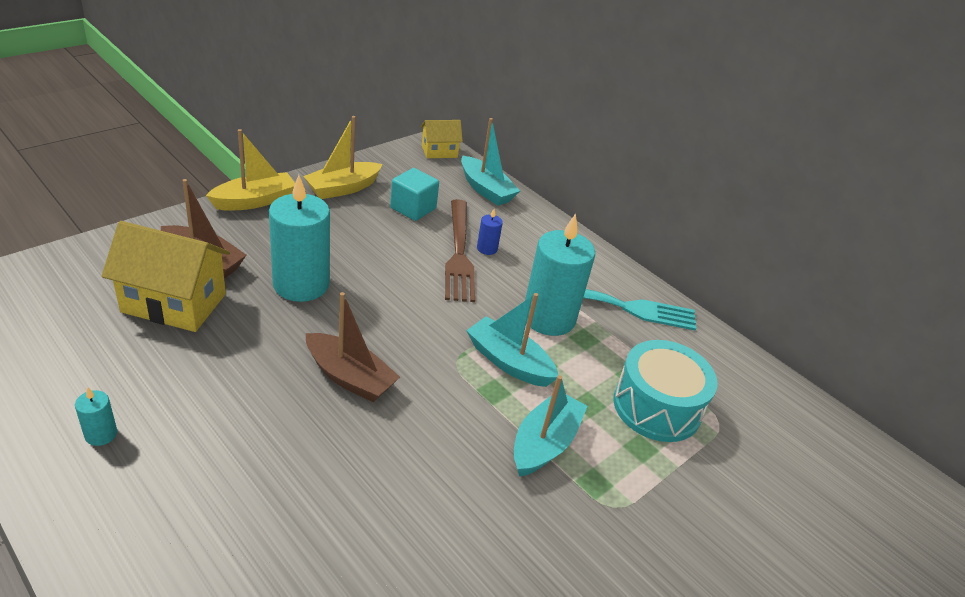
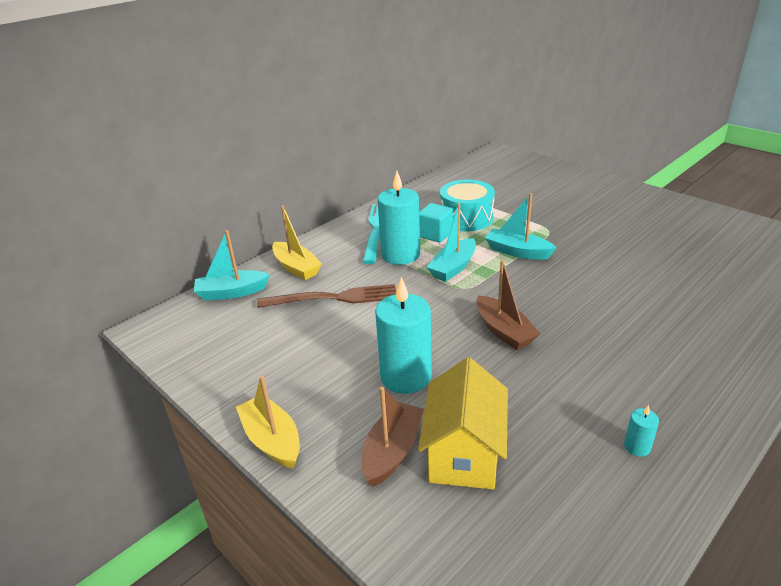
camera: 85 degrees left, 5 degrees down
(343, 188) = (238, 379): yellow boat -> yellow boat (296, 268)
(350, 377) = (504, 331): brown boat -> brown boat turned 120 degrees clockwise
(413, 208) = (269, 329): turquoise cube -> turquoise cube (435, 234)
(439, 151) = (159, 325): yellow house -> none
(486, 190) = (231, 292): turquoise boat -> turquoise boat turned 150 degrees counterclockwise
(487, 248) = (324, 285): blue candle -> none

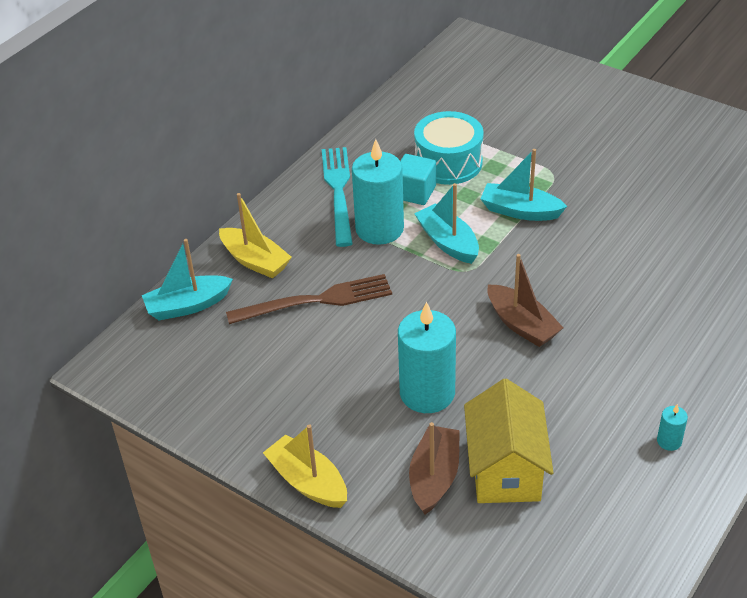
camera: 10 degrees left, 10 degrees up
(453, 267) = (448, 242): turquoise boat -> turquoise boat turned 120 degrees clockwise

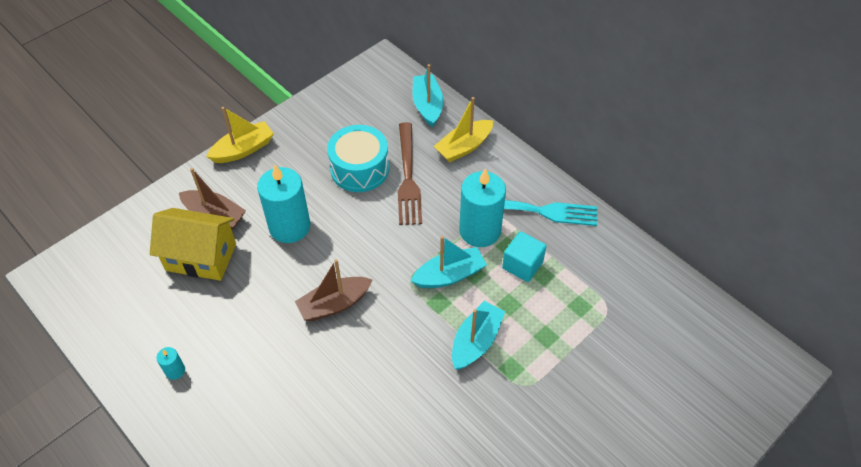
camera: 100 degrees right, 10 degrees up
(448, 162) = (560, 300): turquoise drum -> turquoise drum (359, 169)

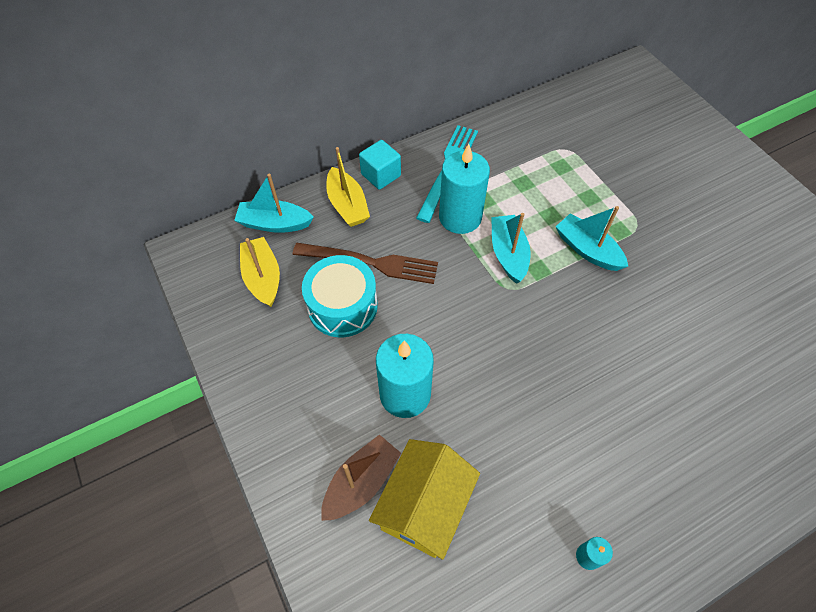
camera: 75 degrees left, 5 degrees up
(243, 149) = (261, 432): yellow boat -> yellow boat (263, 277)
(334, 304) = (524, 364): brown boat -> none
(522, 265) = (509, 195): turquoise cube -> turquoise cube (381, 175)

